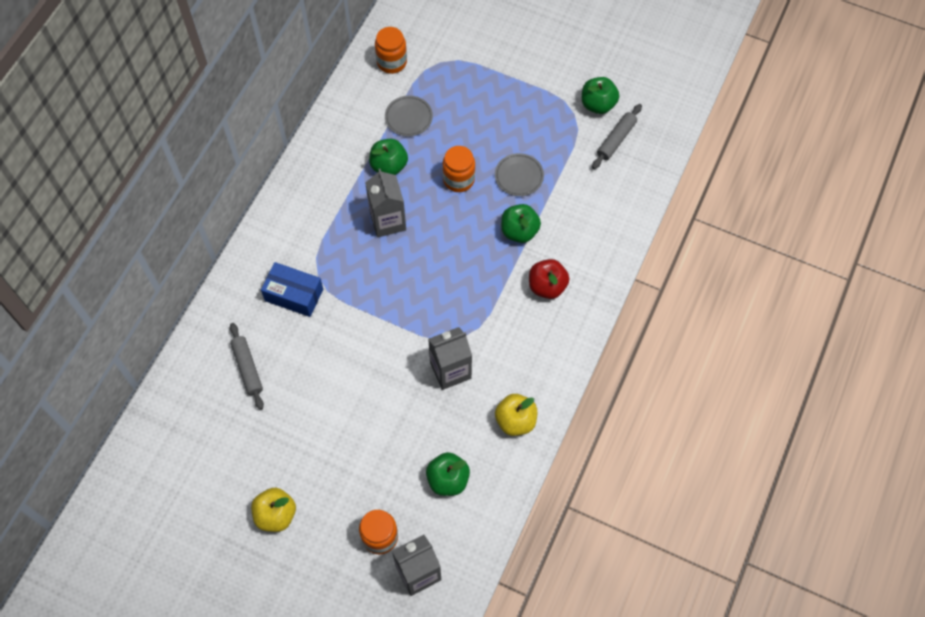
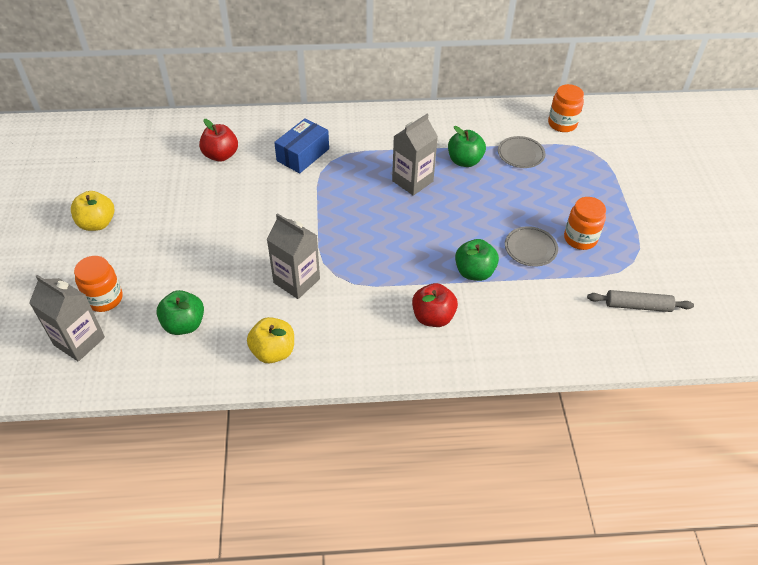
camera: 60 degrees right, 15 degrees down
(247, 368) = (221, 155): grey rolling pin -> red apple
(294, 295) = (303, 155): blue box -> blue box turned 45 degrees clockwise
(459, 179) = (490, 209): orange jar -> orange jar (580, 238)
(598, 104) = (661, 275): green apple -> none

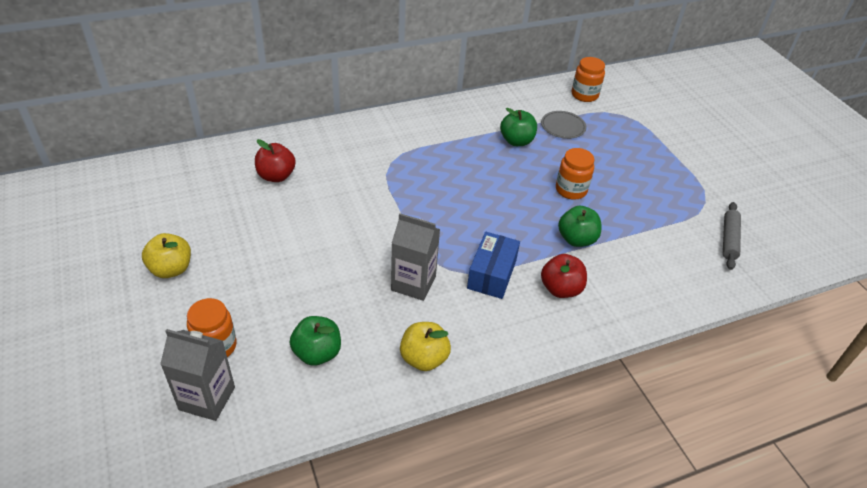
camera: 20 degrees left, 5 degrees down
(303, 155) = (360, 161): blue box -> blue box (491, 274)
(412, 181) = (478, 167): grey carton -> none
(530, 248) = (614, 208): grey plate -> none
(580, 238) = (651, 191): orange jar -> orange jar (571, 190)
(637, 306) = (729, 240): grey rolling pin -> grey rolling pin turned 60 degrees counterclockwise

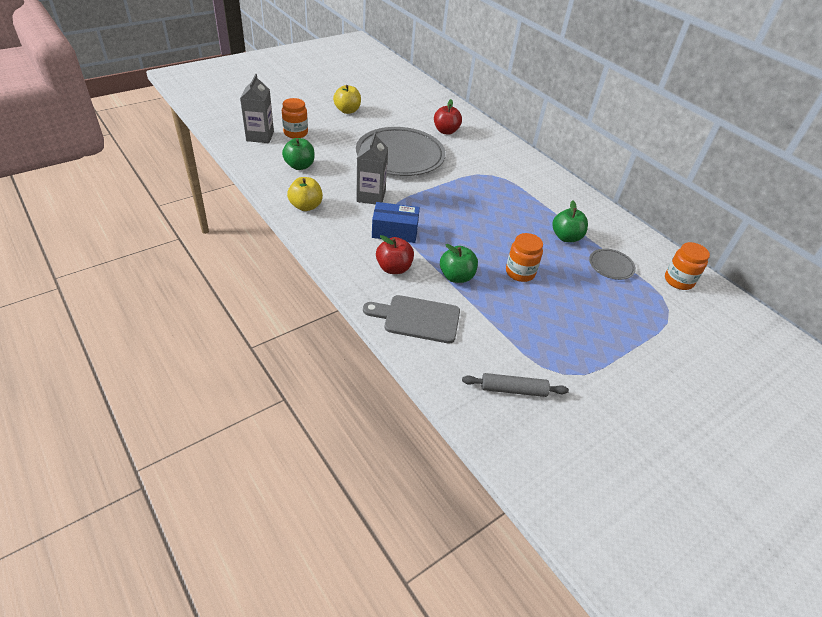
camera: 75 degrees right, 0 degrees up
(323, 234) = (400, 156): none -> grey plate
(642, 286) = (417, 319): none -> grey cutting board

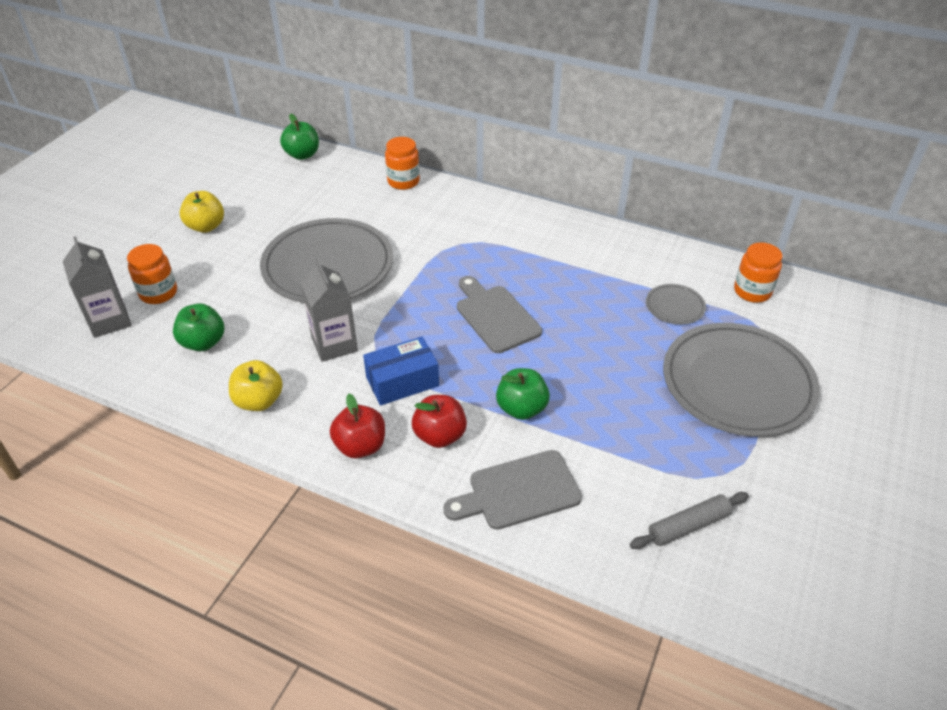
camera: 25 degrees left, 0 degrees up
(446, 131) = (360, 204): red apple -> red apple (360, 446)
(481, 221) = (495, 316): none -> grey cutting board
(520, 272) = (587, 365): orange jar -> orange jar (403, 181)
(566, 237) = (603, 292): green apple -> green apple (302, 155)
(620, 328) = (737, 383): none -> grey plate

